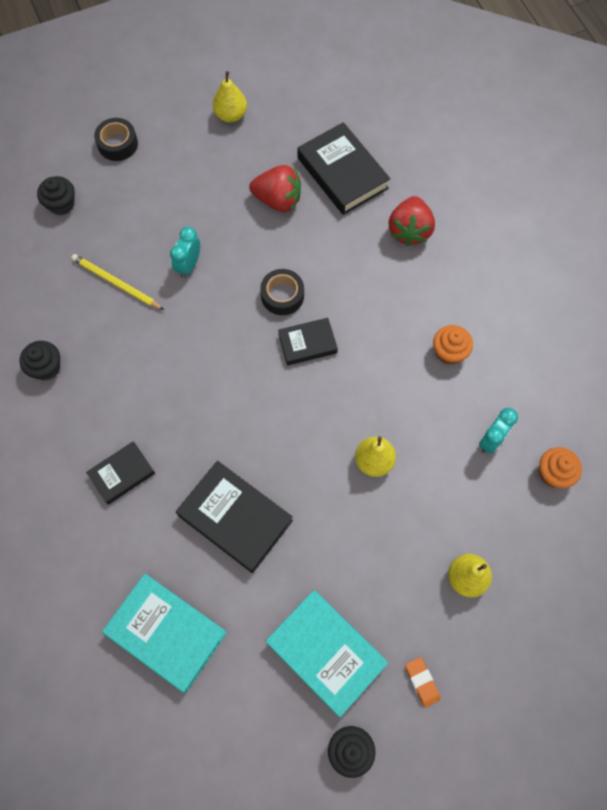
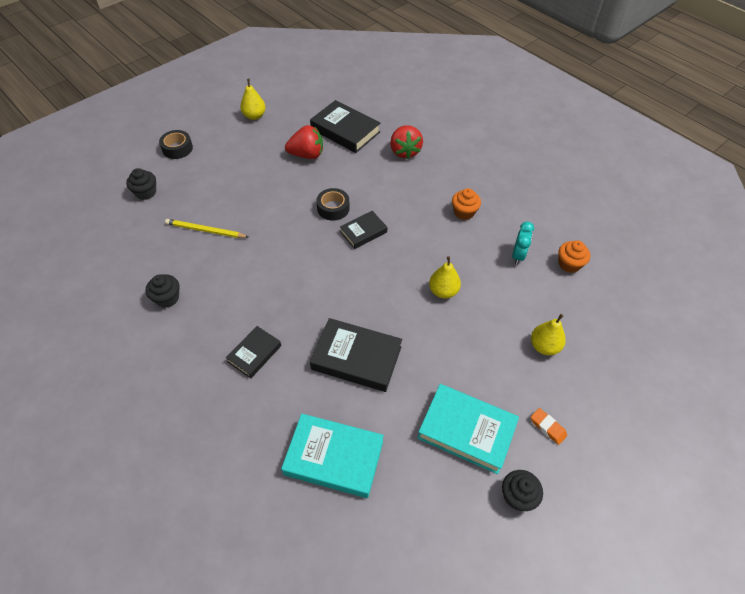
camera: 20 degrees left, 15 degrees down
(189, 265) = (257, 206): turquoise clock -> none

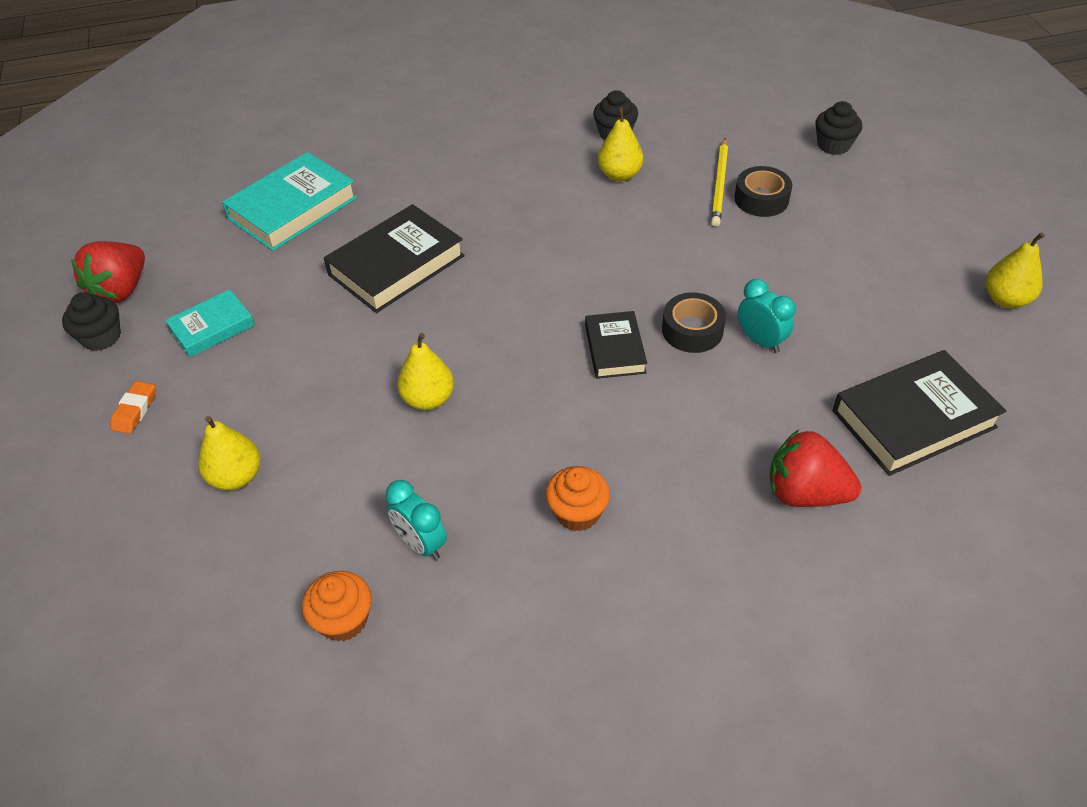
camera: 120 degrees right, 5 degrees down
(177, 148) = (933, 191): black tape -> black tape (761, 199)
(205, 230) = (719, 184): yellow pencil -> yellow pencil turned 150 degrees clockwise
(214, 280) = (619, 175): none -> yellow pear
(254, 353) = (476, 183): black book -> none
(307, 155) = (854, 339): red strawberry -> red strawberry (121, 290)
(326, 183) = (760, 341): none -> turquoise clock
(466, 430) = (212, 327): turquoise book -> turquoise book, size x0.59
(547, 427) = (135, 410): orange eraser -> orange eraser turned 60 degrees counterclockwise

